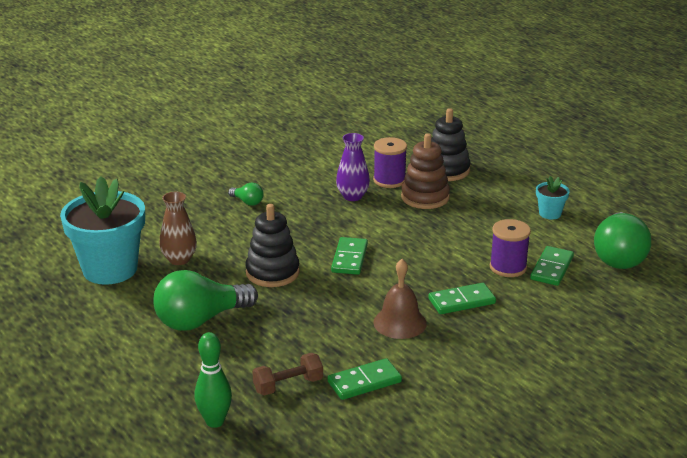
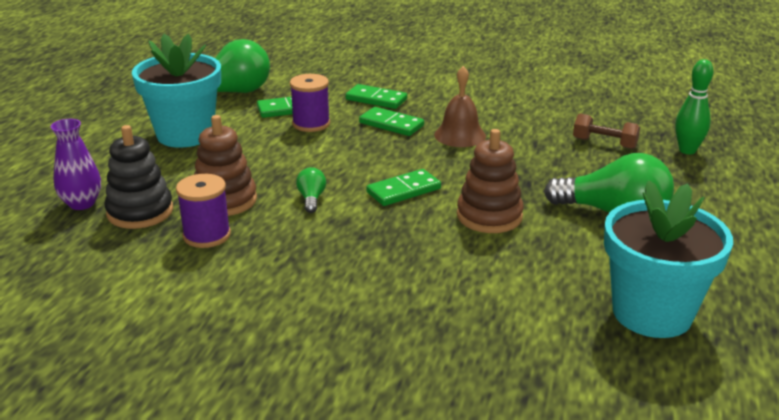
camera: 130 degrees left, 0 degrees up
(179, 259) = (560, 279): brown vase -> none
(247, 202) = (383, 304): green light bulb -> green light bulb (311, 199)
(272, 272) = (489, 216): black stacking toy -> brown stacking toy
(352, 196) = (276, 241): purple vase -> purple vase (82, 203)
(364, 382) = (548, 121): green domino -> green domino (376, 99)
(550, 213) = (185, 134): turquoise flower pot -> turquoise flower pot, size x2.27

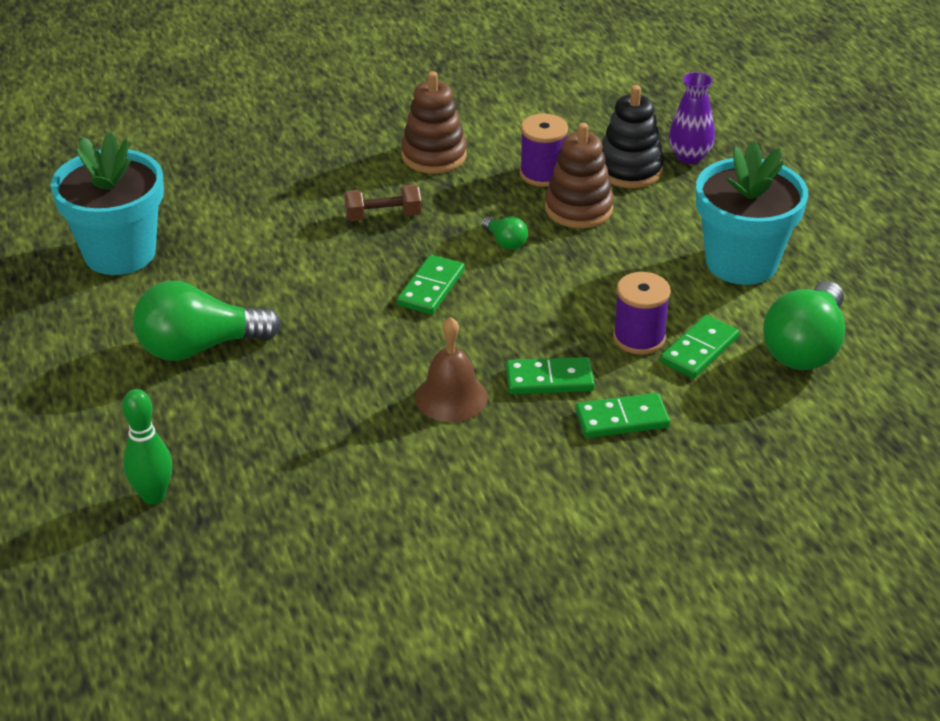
camera: 145 degrees right, 10 degrees up
(489, 216) = (321, 292): brown stacking toy -> brown stacking toy (434, 155)
(604, 143) = (265, 462): brown dumbbell -> brown dumbbell (383, 216)

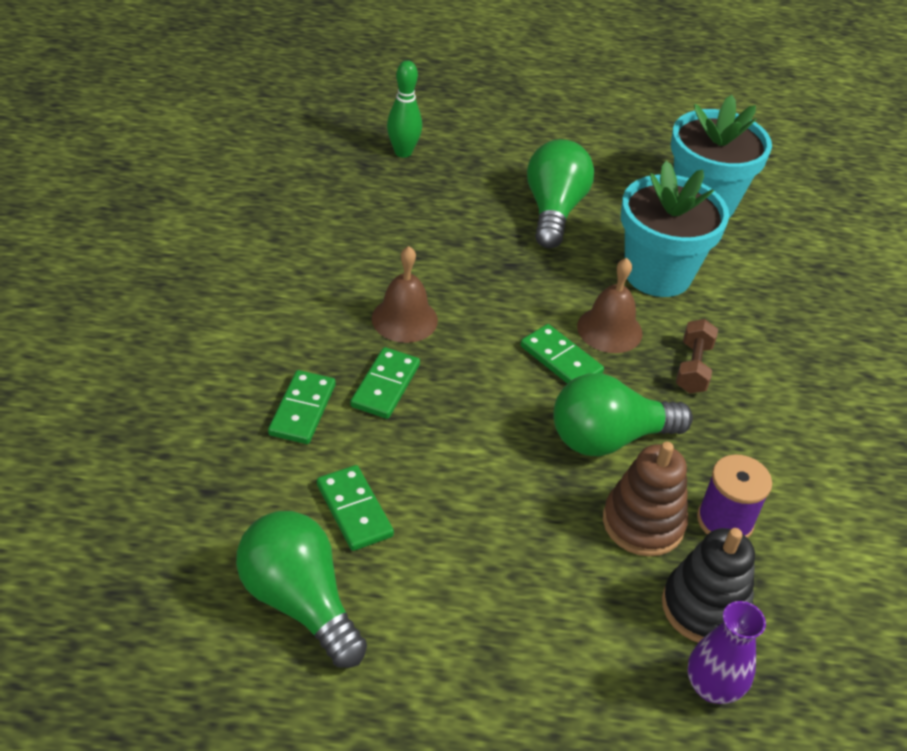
camera: 110 degrees right, 5 degrees up
(367, 270) = (609, 329): none -> brown bell
(434, 155) = (793, 443): brown stacking toy -> none
(505, 242) = (609, 438): green light bulb -> green light bulb, size x2.21
(639, 338) = (401, 472): purple spool -> none
(741, 262) = (472, 624): turquoise flower pot -> turquoise flower pot (657, 274)

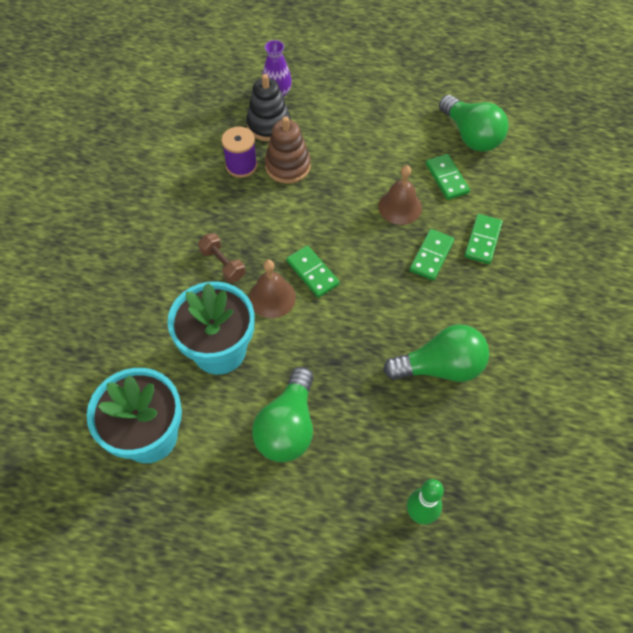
camera: 170 degrees left, 15 degrees up
(404, 319) = (419, 310): brown bell -> brown bell (400, 207)
(609, 438) = (294, 215): green light bulb -> green light bulb (440, 367)
(693, 368) = (223, 264): brown dumbbell -> brown dumbbell turned 60 degrees counterclockwise

